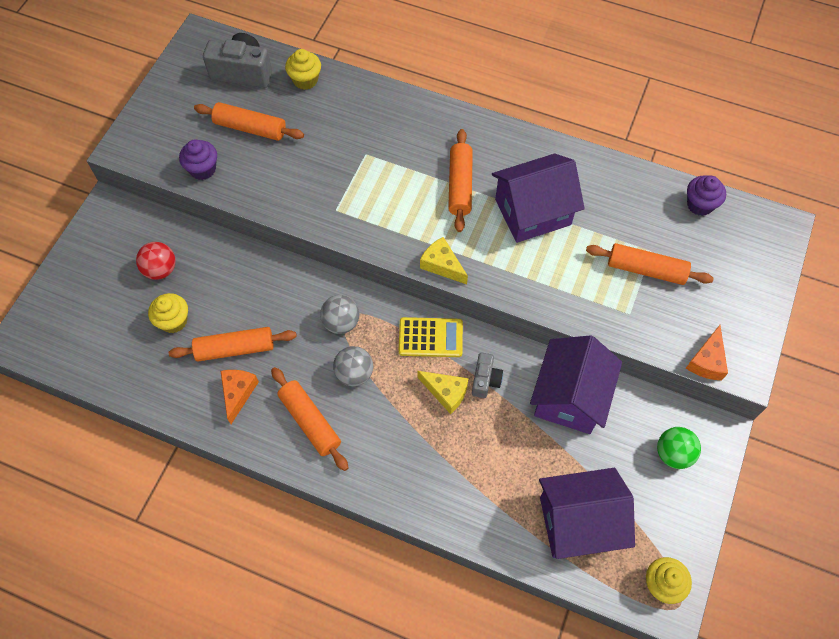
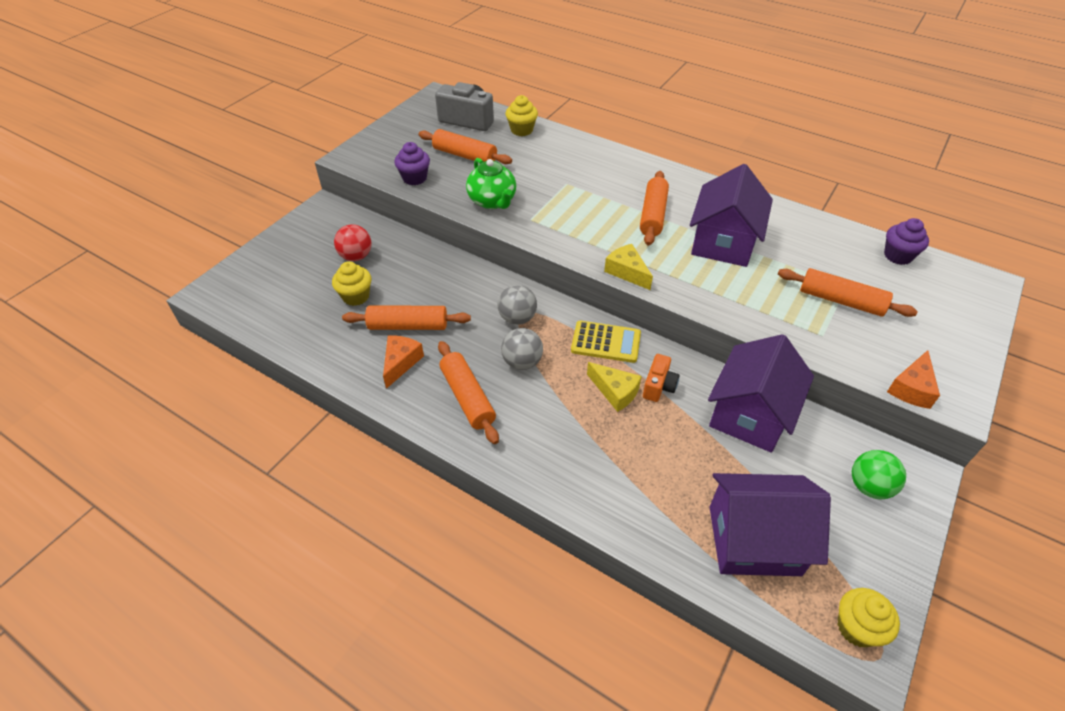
camera: 10 degrees right, 15 degrees down
(292, 191) = (492, 201): none -> green teapot
(485, 380) = (659, 386): grey camera -> orange camera
(532, 212) = (723, 242): purple house -> purple house turned 60 degrees counterclockwise

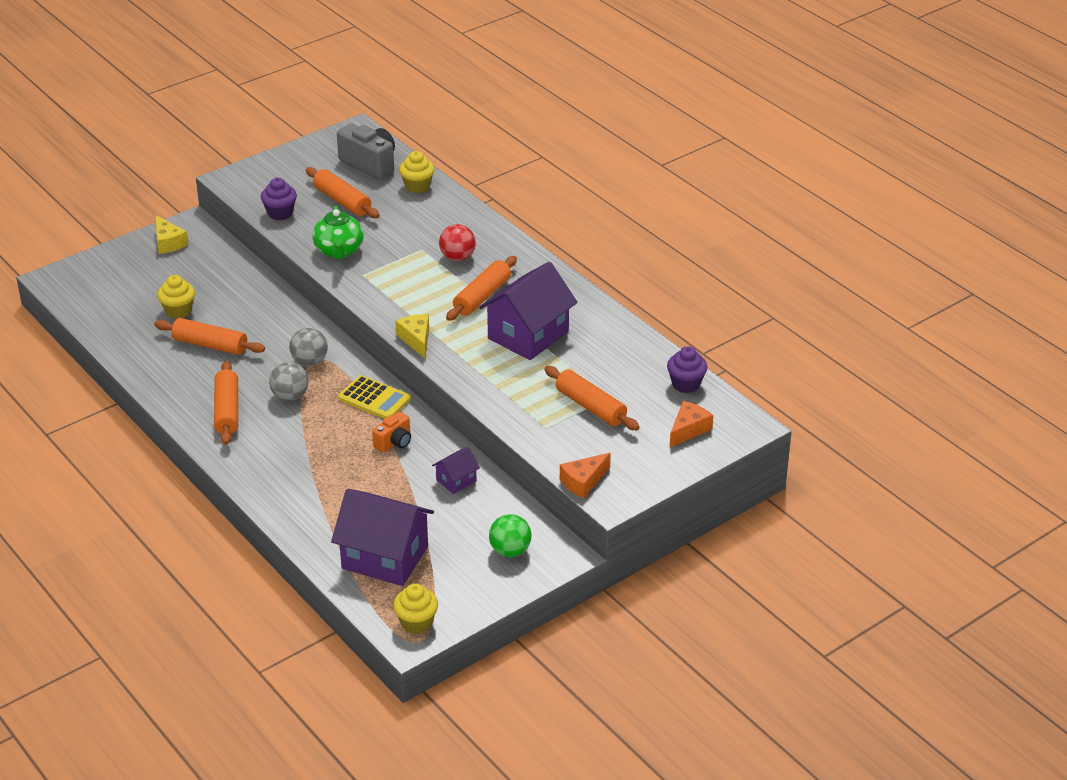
camera: 20 degrees right, 10 degrees down
(356, 256) = (197, 276): red ball -> red ball (457, 257)
(401, 363) = (187, 372): orange cheese -> orange cheese (688, 430)
(615, 392) = (353, 437): yellow cheese -> yellow cheese (168, 242)
(750, 414) = (456, 480): purple house -> purple house, size x0.46

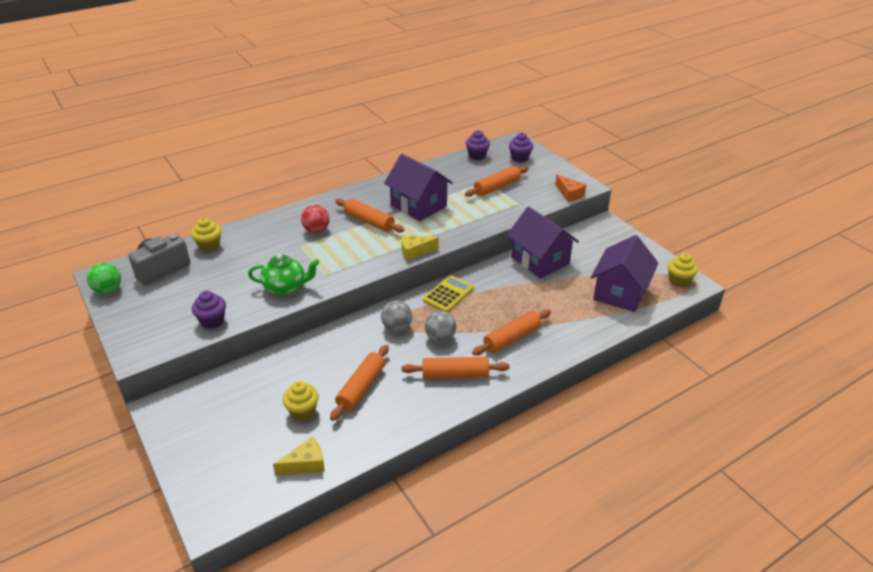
camera: 85 degrees left, 0 degrees up
(168, 242) = (184, 424): yellow cheese -> yellow cheese (305, 464)
(342, 201) = (211, 285): orange rolling pin -> orange rolling pin (512, 338)
(394, 442) = (499, 286): orange camera -> none
(456, 480) = (540, 260): purple house -> purple house, size x2.15
(510, 551) = (605, 242): green ball -> green ball (108, 290)
(688, 430) = (520, 158): orange cheese -> purple cupcake

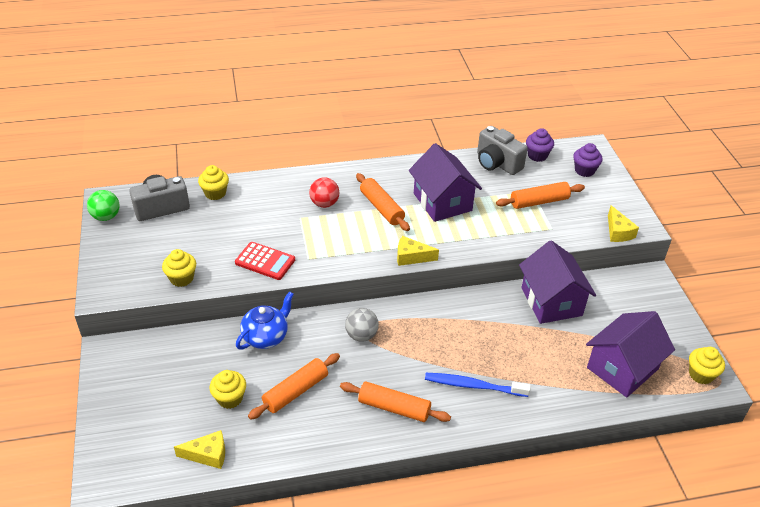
camera: 20 degrees right, 5 degrees up
(212, 321) = (182, 278): purple cupcake -> yellow cupcake
(286, 287) = (265, 261): green teapot -> red calculator
(311, 352) = (266, 337): none -> blue teapot
(440, 338) = (399, 361): grey ball -> none
(448, 168) = (497, 163): none -> grey camera
(448, 294) = (432, 313): yellow calculator -> none
(512, 338) = (473, 385): orange rolling pin -> blue toothbrush
(569, 194) = (618, 232): orange cheese -> yellow cheese

